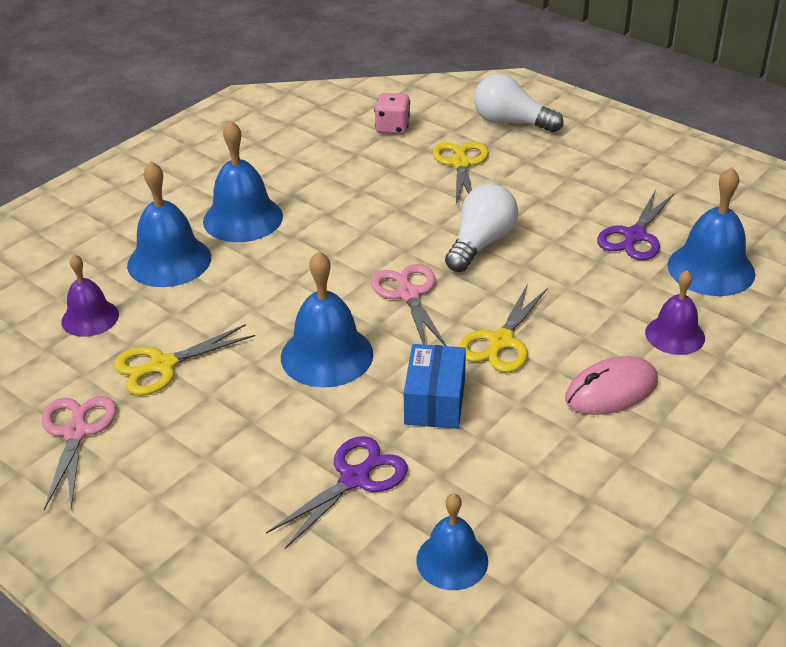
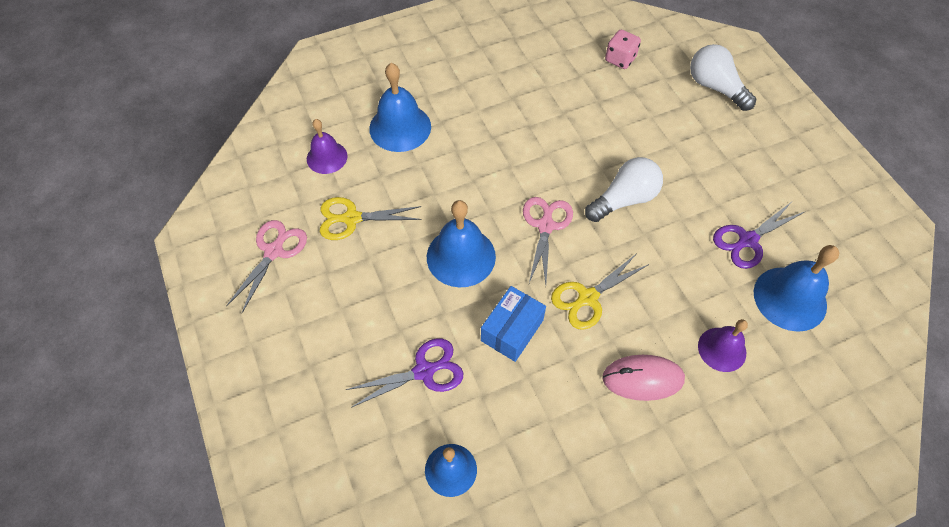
camera: 25 degrees right, 20 degrees up
(243, 218) = (467, 107): blue bell -> none
(461, 163) = (652, 115): yellow scissors -> none

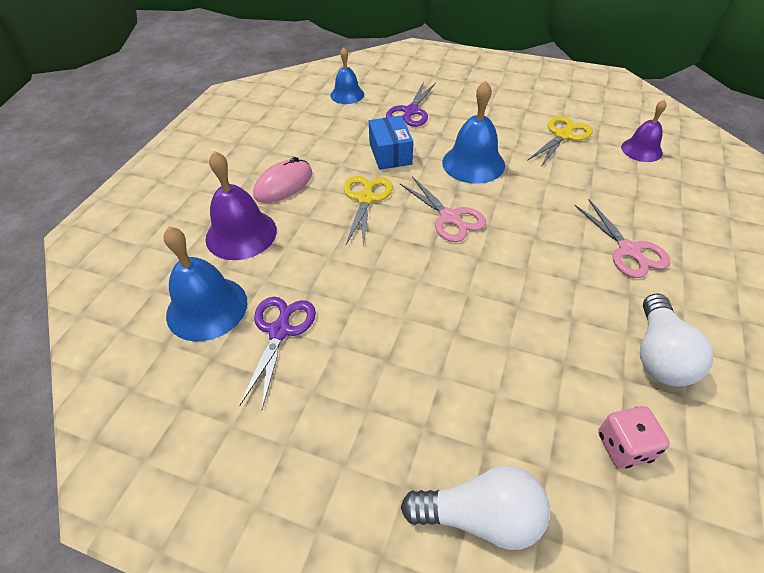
camera: 135 degrees right, 10 degrees down
(274, 251) = (567, 98): pink scissors -> pink scissors (629, 250)
(400, 127) = (646, 200): blue bell -> none
(624, 199) = (419, 281): white light bulb -> white light bulb (659, 354)
(722, 349) = (241, 234): purple bell -> purple bell, size x1.56

